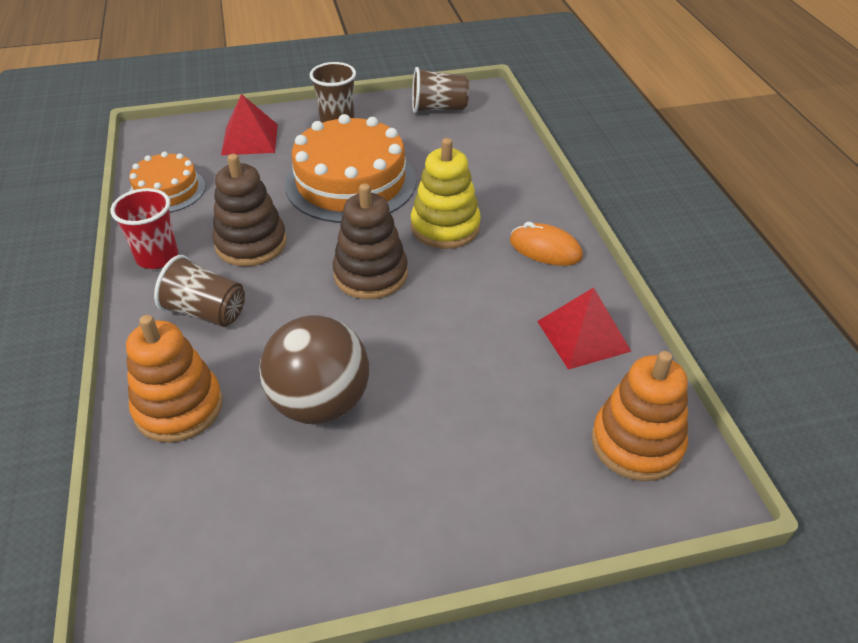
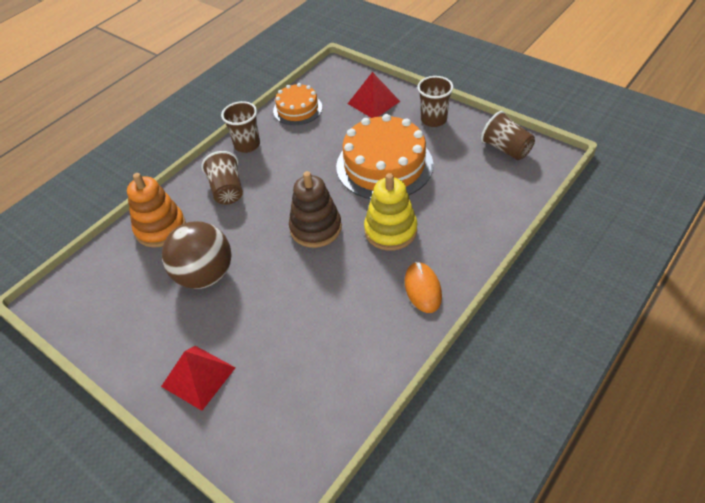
camera: 55 degrees right, 5 degrees up
(157, 257) = (247, 145): red cup -> brown cup
(251, 243) = (291, 167): brown stacking toy -> none
(583, 335) = (360, 355): red pyramid -> red pyramid (198, 376)
(636, 443) = (293, 434): orange stacking toy -> none

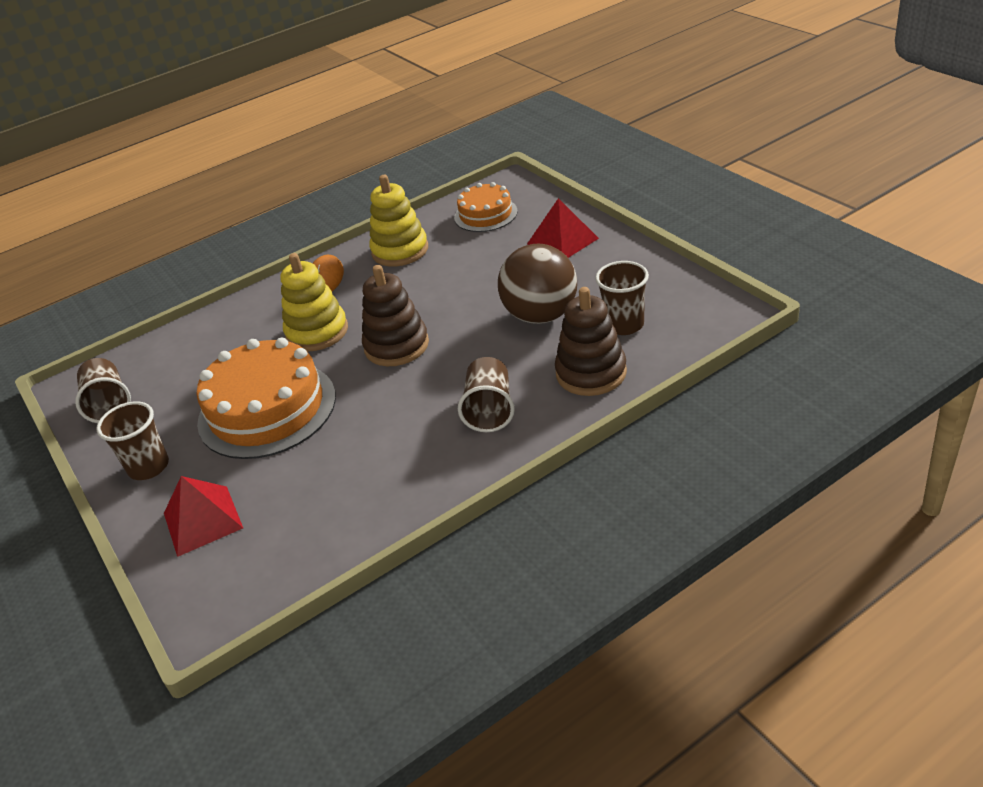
camera: 160 degrees left, 10 degrees down
(160, 228) = (591, 373): orange stacking toy -> brown stacking toy
(247, 145) = (438, 479): brown cup -> brown cup (624, 325)
(297, 109) = (327, 534): orange cake -> orange cake (485, 214)
(367, 339) = (400, 251): none -> yellow stacking toy

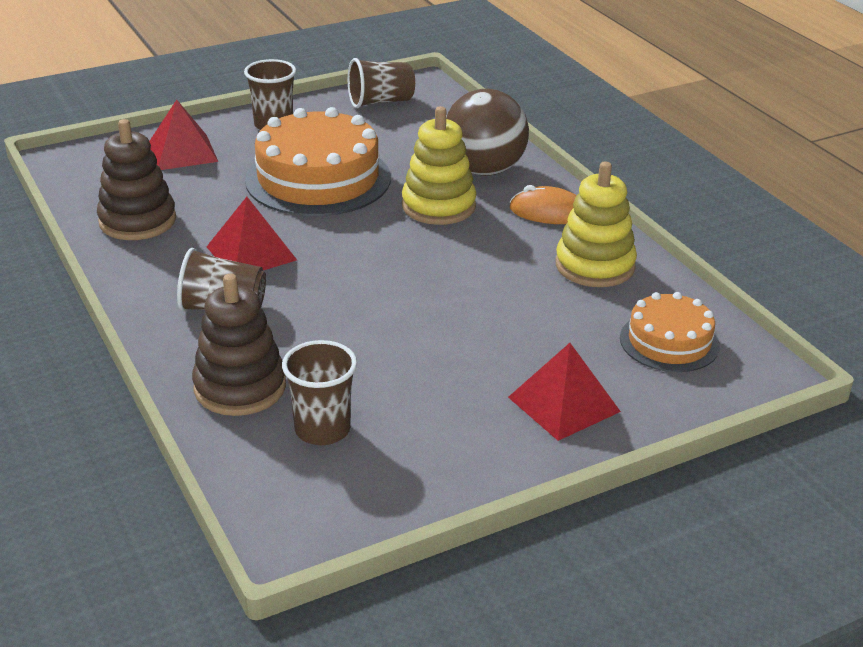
camera: 90 degrees right, 5 degrees down
(396, 346) = (381, 255): brown stacking toy -> brown stacking toy (137, 221)
(401, 417) = (251, 253): none -> red pyramid
(541, 315) = (383, 363): brown ball -> brown ball (484, 170)

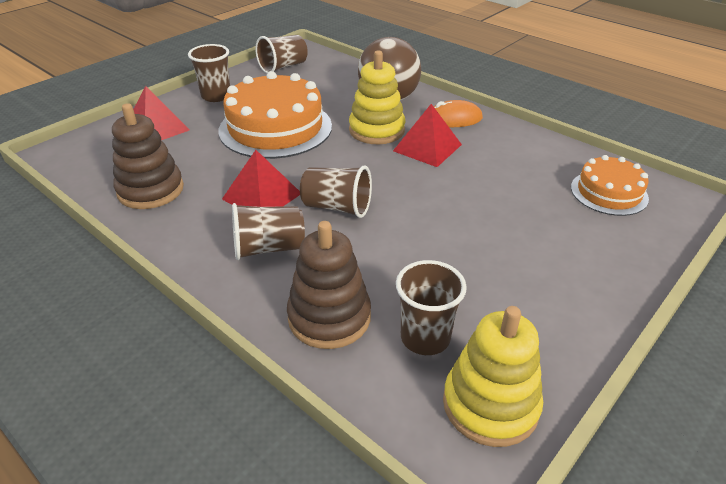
camera: 20 degrees left, 5 degrees up
(325, 284) = (337, 207): none -> brown cup
(563, 404) = (584, 260): red pyramid -> red pyramid (427, 147)
(595, 266) = (514, 149): yellow stacking toy -> yellow stacking toy (490, 404)

